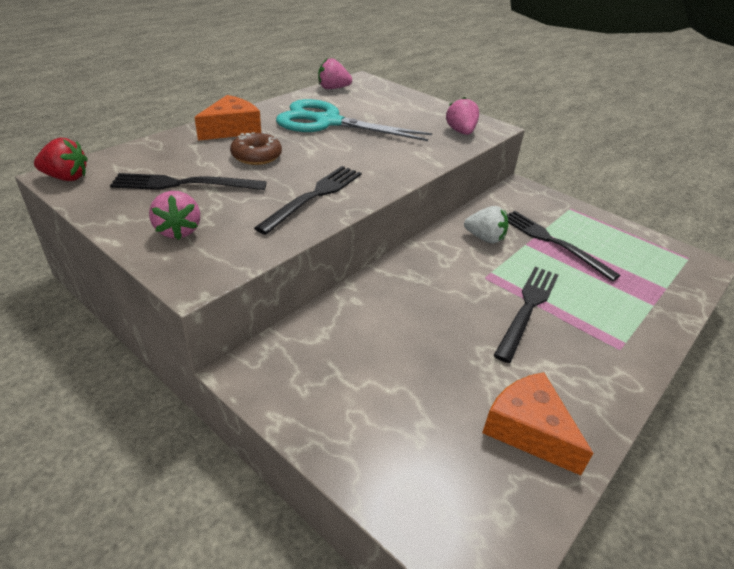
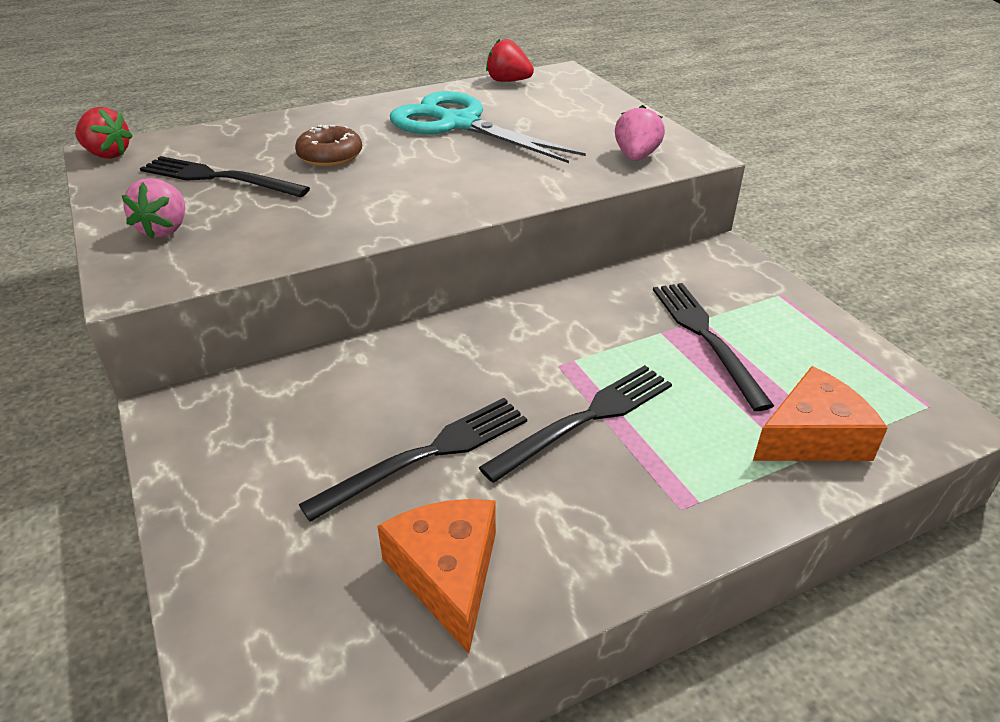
camera: 25 degrees right, 0 degrees up
(231, 129) = (331, 120): orange cheese -> orange cheese (812, 437)
(314, 196) = (353, 214): black fork -> black fork (427, 455)
(333, 88) = (508, 81): pink strawberry -> red strawberry
(485, 238) = (604, 313): white strawberry -> none

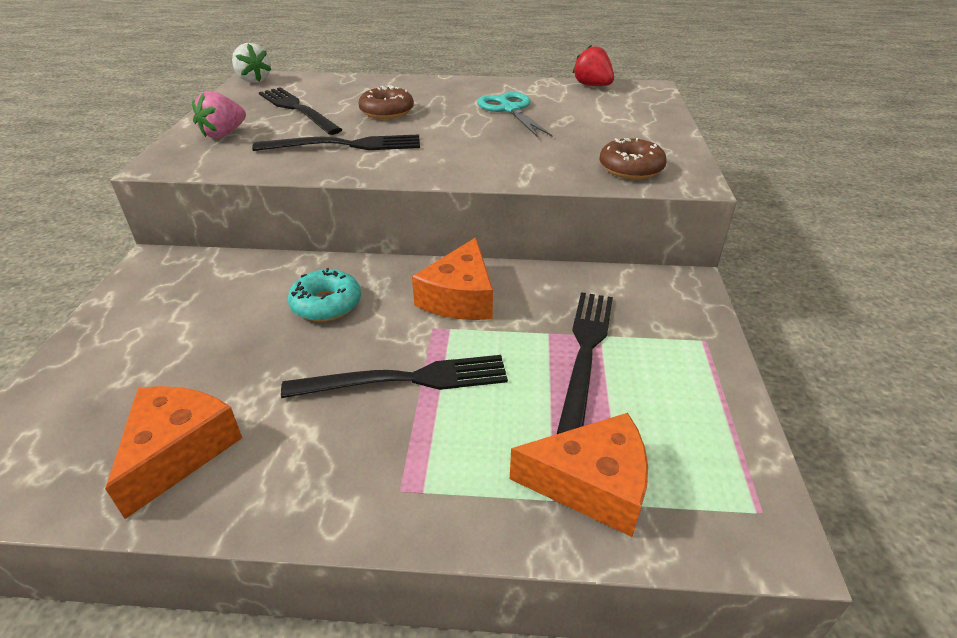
camera: 30 degrees right, 0 degrees up
(107, 154) = (254, 80): red strawberry -> white strawberry
(427, 455) = (263, 357): black fork -> black fork (345, 145)
(431, 381) = (326, 304): none -> turquoise donut
(459, 124) = (510, 109): turquoise scissors -> turquoise scissors, size x0.62
(553, 329) = (460, 297): none -> orange cheese
(636, 157) = (631, 168): pink strawberry -> brown donut

